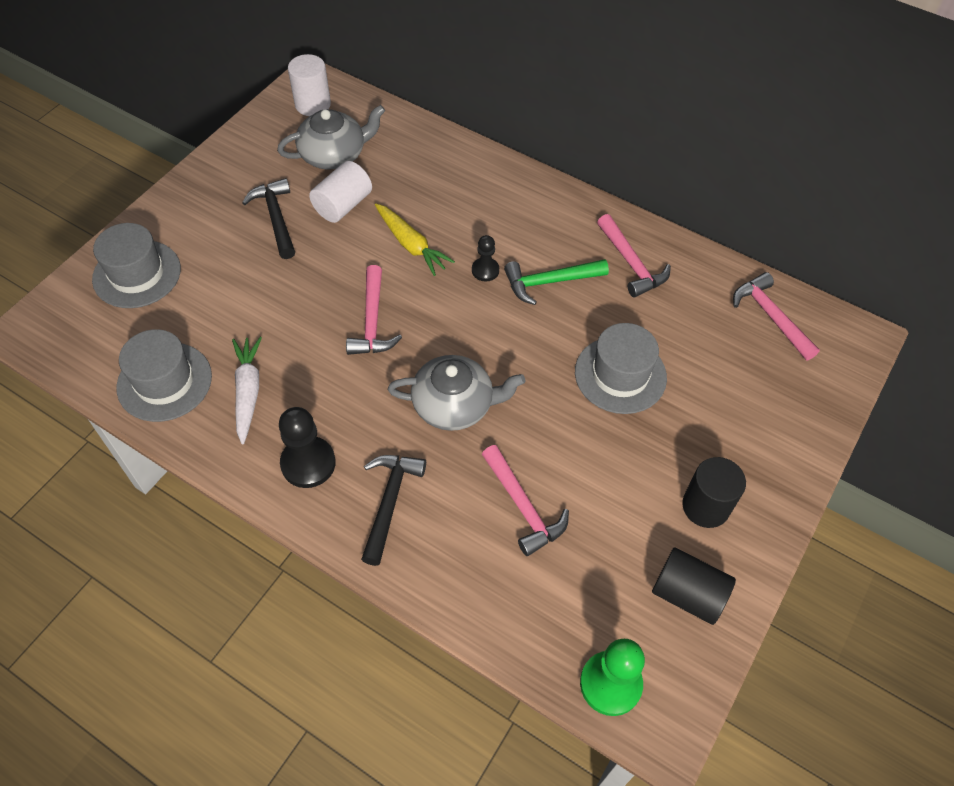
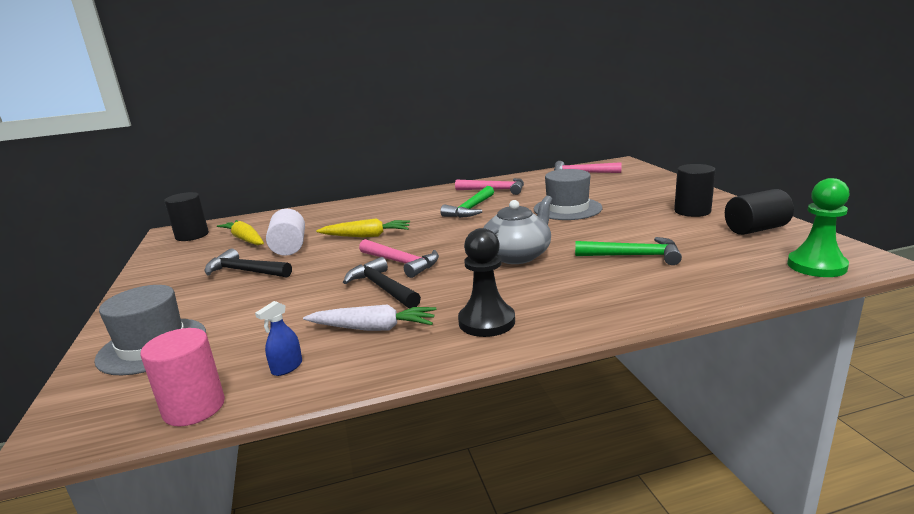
camera: 45 degrees left, 35 degrees down
(93, 371) = (194, 408): none -> pink cylinder
(164, 382) = (287, 367): grey hat -> blue spray bottle
(248, 392) = (373, 328): white carrot -> white carrot turned 150 degrees clockwise
(313, 104) = (192, 235): white cylinder -> black cylinder
(334, 154) = (245, 239): grey teapot -> yellow carrot
(389, 502) = (571, 299): black hammer -> black hammer (382, 288)
(485, 270) = (429, 222): black pawn -> none
(523, 507) = (634, 256): pink hammer -> green hammer

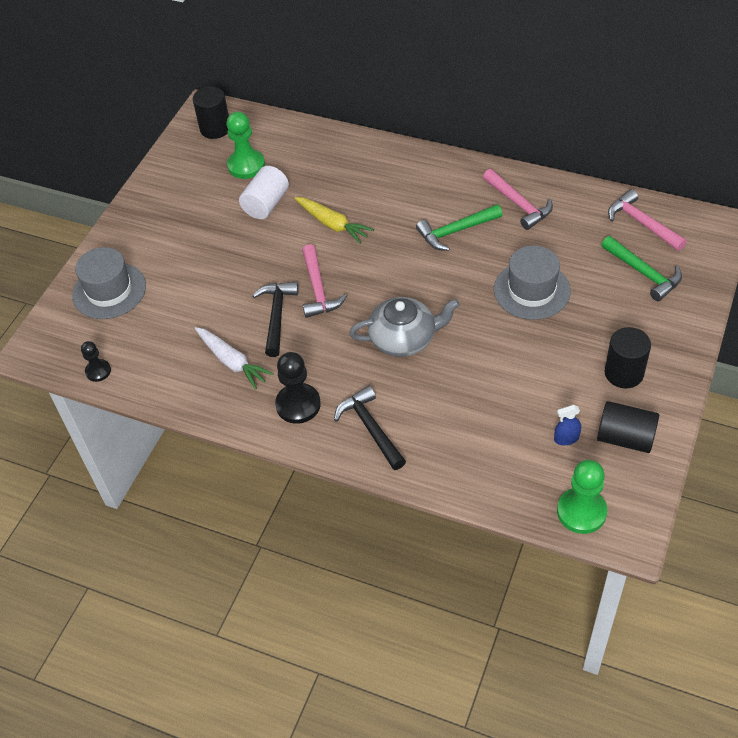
camera: 40 degrees right, 30 degrees up
(194, 408) = (98, 371): pink cylinder -> black pawn
(245, 239) = (246, 165): yellow carrot -> green pawn
(245, 271) = (212, 225): black hammer -> black hammer (370, 428)
(287, 367) = (160, 368): blue spray bottle -> blue spray bottle (566, 438)
(634, 256) = (480, 402): green hammer -> green hammer (644, 273)

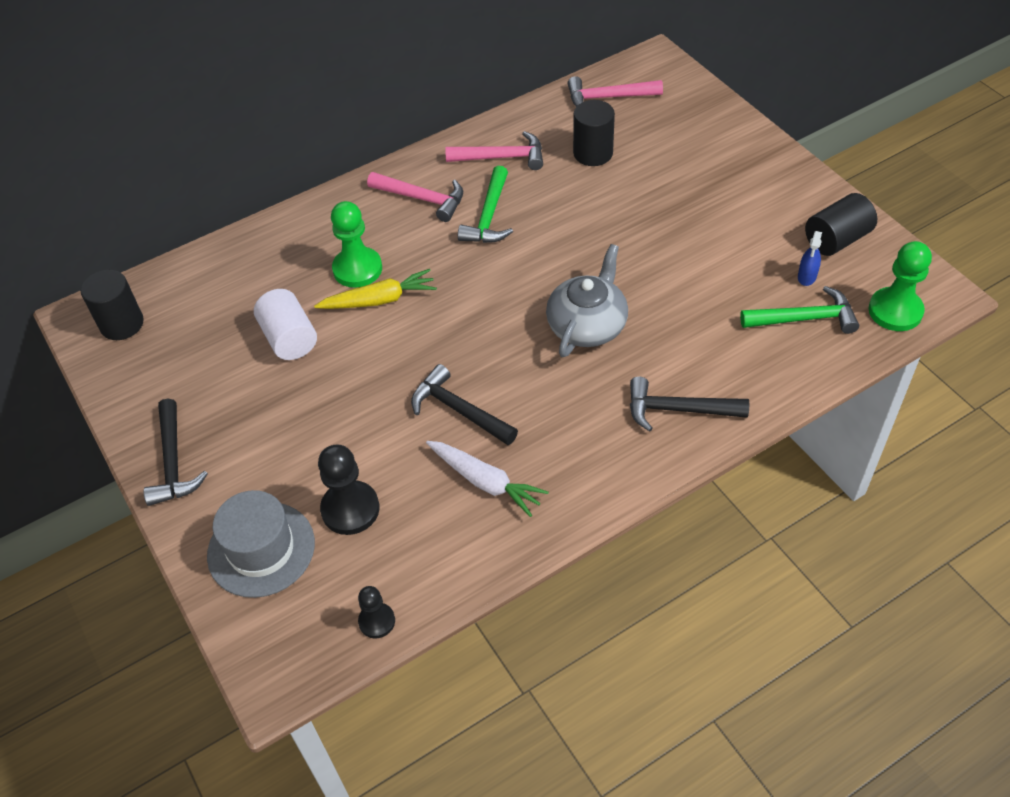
camera: 55 degrees left, 0 degrees up
(138, 216) = (173, 462): none -> black hammer
(232, 362) = (485, 482): white carrot -> white carrot turned 45 degrees clockwise
(246, 165) = (212, 326): green pawn -> green pawn (357, 269)
(298, 405) = (596, 453): black pawn -> black pawn (350, 509)
(318, 289) = (456, 357): pink hammer -> pink hammer (422, 199)
(531, 290) = (615, 206): grey hat -> none
(624, 373) = (765, 201): black cylinder -> black cylinder (593, 153)
(644, 273) = (665, 128): green hammer -> green hammer (805, 318)

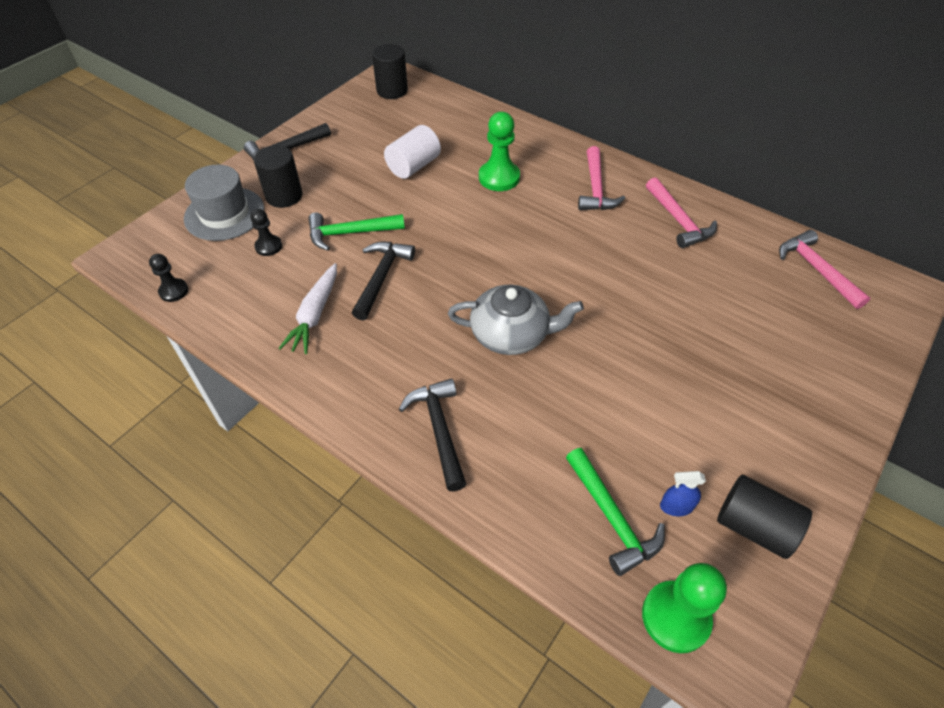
camera: 65 degrees right, 0 degrees up
(350, 509) = (268, 246): black pawn -> black pawn, size x0.59
(379, 300) = (473, 199): yellow carrot -> none
(489, 216) = (602, 233): green hammer -> green hammer (350, 233)
(593, 153) = (730, 279): black cylinder -> black cylinder (284, 196)

